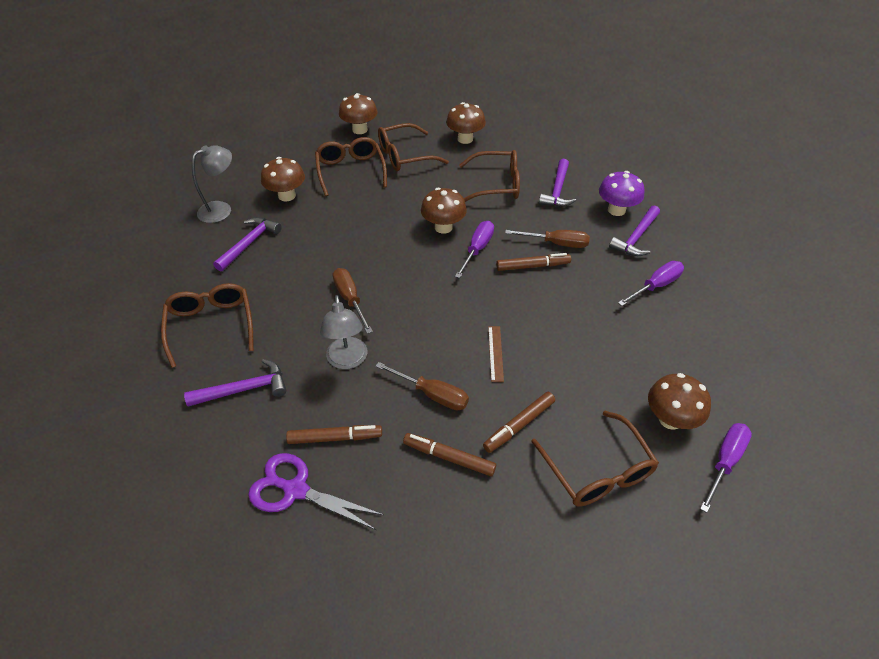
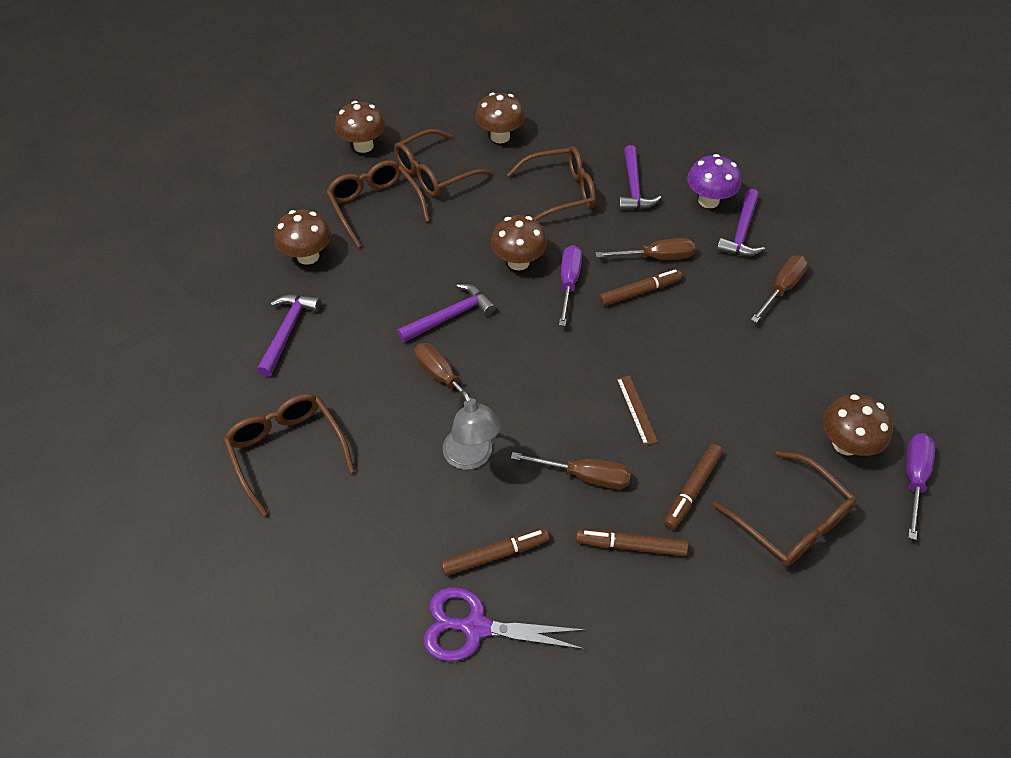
camera: 15 degrees left, 5 degrees up
(221, 209) = (231, 291): grey lamp -> none
(244, 389) = (363, 522): purple hammer -> purple hammer (450, 316)
(655, 286) = (781, 289): purple screwdriver -> brown screwdriver

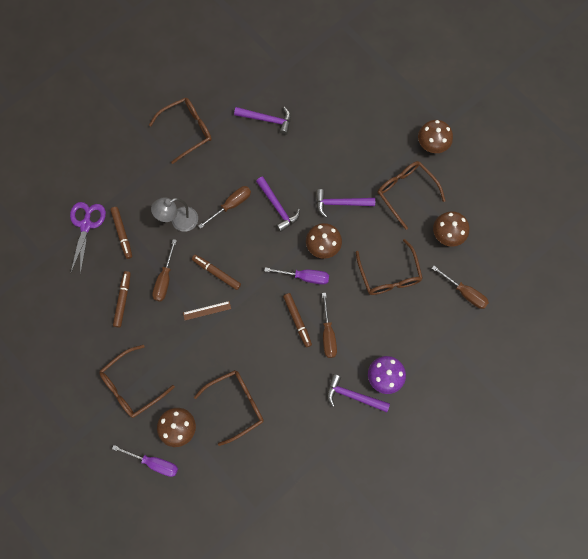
camera: 90 degrees right, 20 degrees up
(308, 256) = (326, 123): brown mushroom -> none
(375, 206) = (371, 157): brown glasses -> brown glasses (236, 405)
(633, 187) = (397, 325): purple hammer -> purple hammer (340, 203)
(692, 489) = (154, 336): brown marker -> brown marker (216, 273)
(781, 289) = (300, 414): brown screwdriver -> brown screwdriver (464, 293)

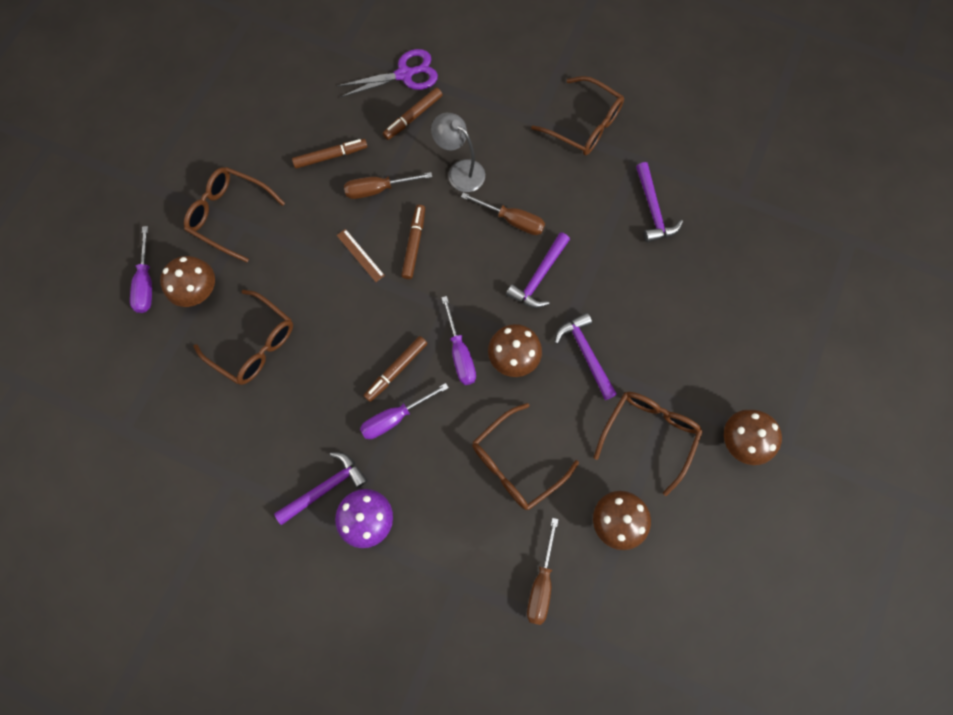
camera: 65 degrees right, 0 degrees up
(328, 334) = (395, 417): brown screwdriver -> purple screwdriver
(353, 396) = (325, 488): purple hammer -> purple hammer turned 60 degrees clockwise

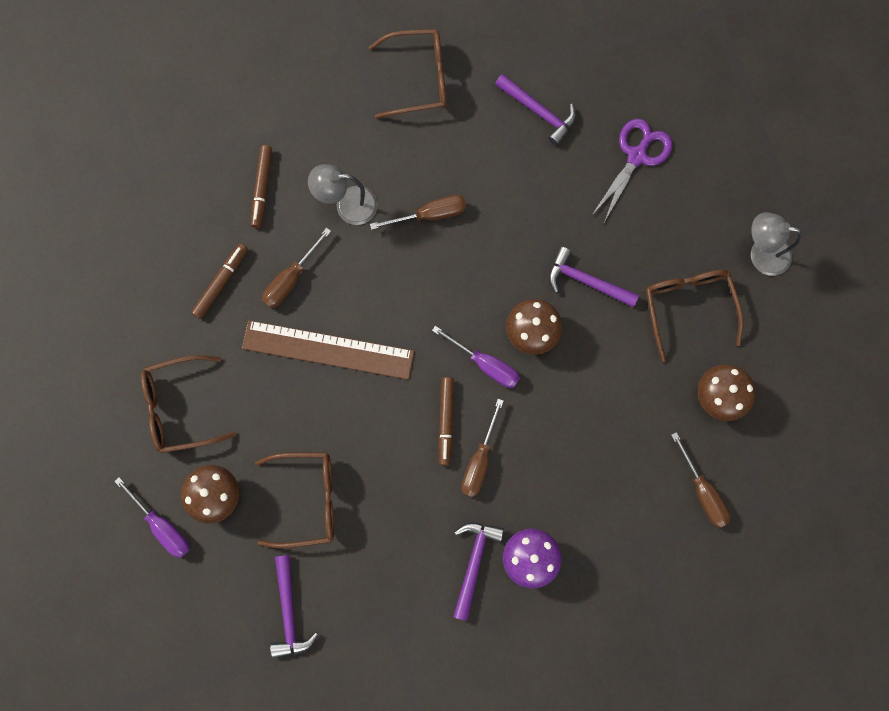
camera: 40 degrees left, 5 degrees up
(360, 255) = (328, 349): brown ruler -> brown ruler, size x2.35
(395, 417) = (479, 460): purple screwdriver -> brown screwdriver
(404, 74) = (218, 154): purple scissors -> purple scissors (636, 156)
(414, 244) = (365, 303): brown marker -> none
(516, 463) = (606, 416): brown glasses -> none
(539, 276) = (494, 246): purple hammer -> purple hammer (289, 611)
(741, 441) = (761, 254): brown mushroom -> grey lamp

